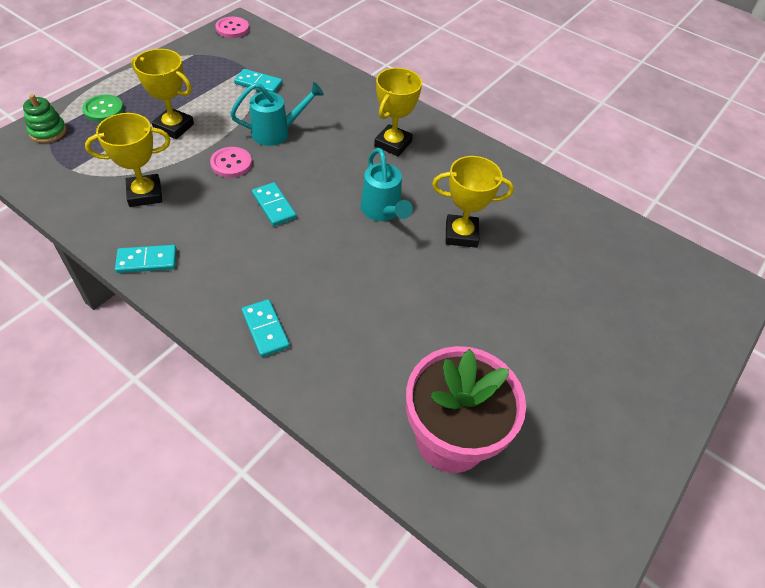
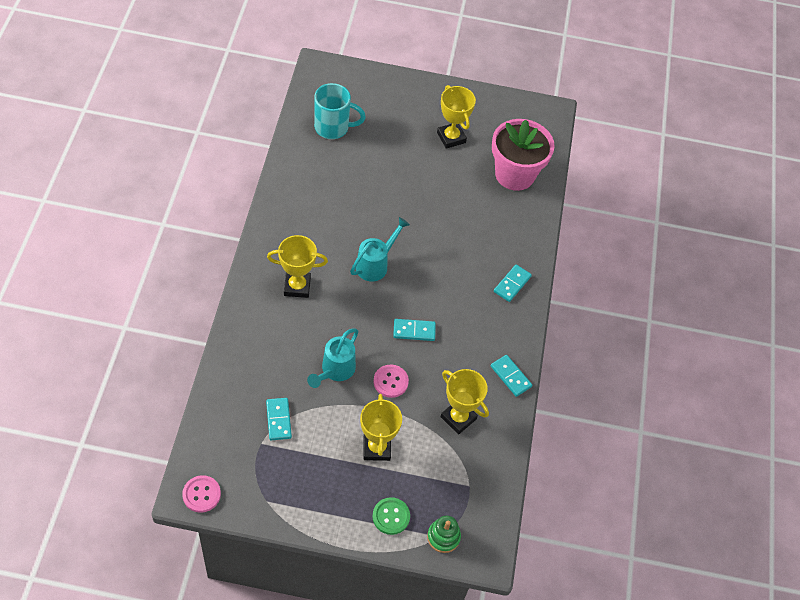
camera: 120 degrees left, 5 degrees up
(274, 206) = (414, 331): turquoise domino -> turquoise domino turned 60 degrees clockwise
(277, 132) = (335, 371): turquoise watering can -> turquoise watering can turned 105 degrees counterclockwise
(461, 234) = (367, 213): yellow trophy -> yellow trophy (451, 137)
(616, 258) = (333, 128): none -> turquoise mug

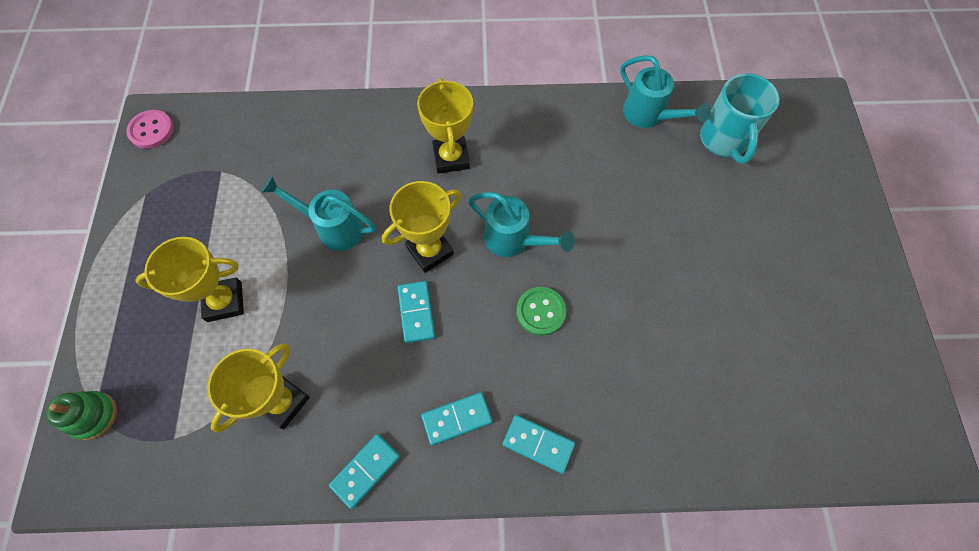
camera: 85 degrees right, 10 degrees up
(278, 420) = (254, 182): turquoise domino -> turquoise domino (457, 418)
(299, 161) = (649, 115): none -> turquoise watering can
(390, 382) = (328, 298): pink button -> none
(391, 516) = (124, 340): green button -> green button (541, 311)
(451, 137) = (786, 297): yellow trophy -> yellow trophy (430, 251)
(514, 174) = (760, 411): pink flower pot -> none

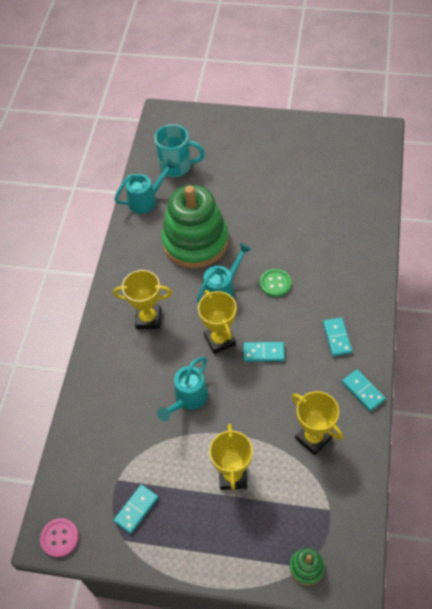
camera: 75 degrees left, 10 degrees down
(538, 444) = (357, 298): turquoise domino -> turquoise domino (136, 509)
(591, 190) = (195, 242): none -> green stacking toy

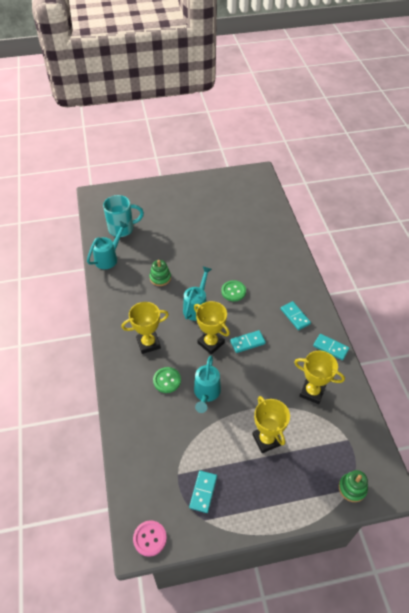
camera: 25 degrees left, 5 degrees down
(150, 369) = (167, 380): none -> green button
(195, 242) = (160, 278): green stacking toy -> green stacking toy, size x0.41

